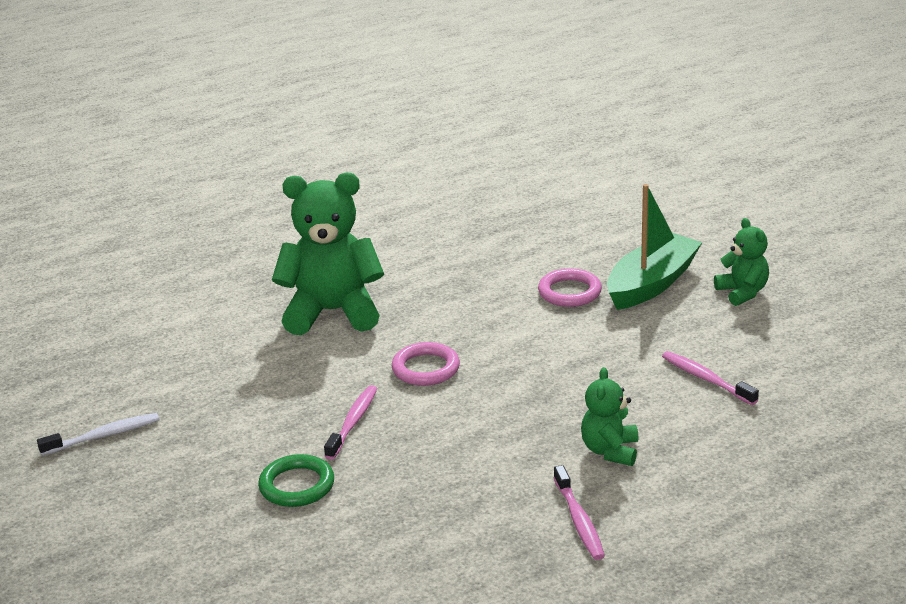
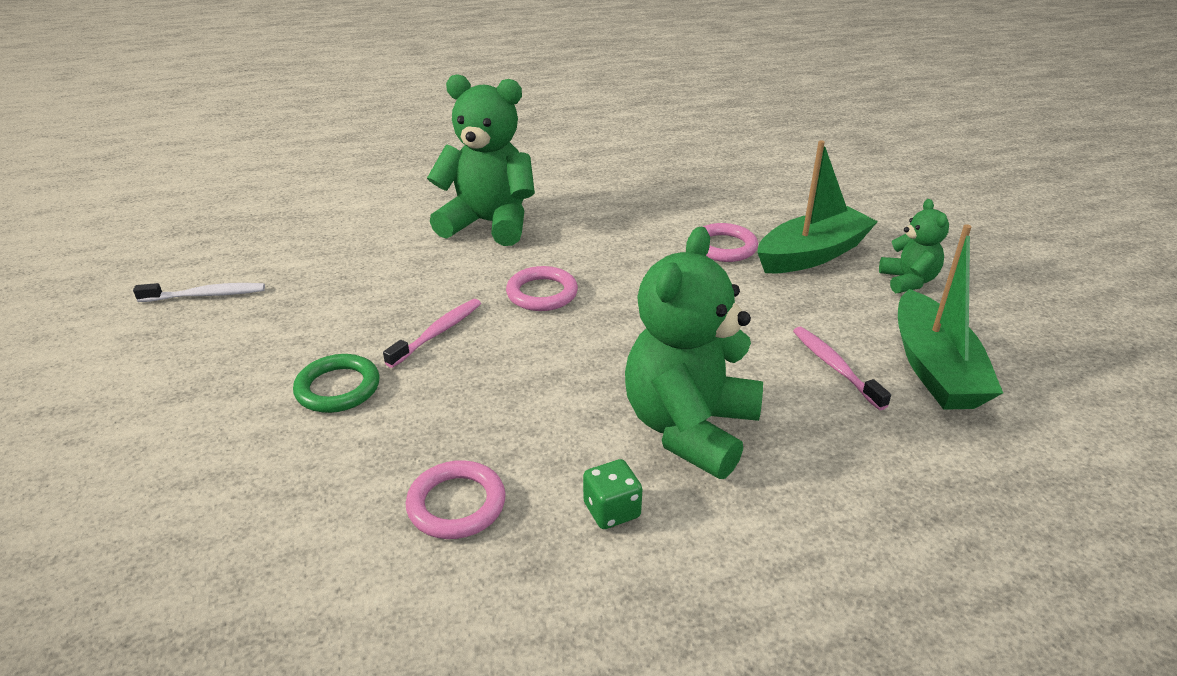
camera: 15 degrees right, 5 degrees up
(457, 544) = (456, 504): none -> pink ring
(579, 521) = (611, 510): pink toothbrush -> green dice
(610, 451) = (689, 428): green teddy bear -> green teddy bear, size x1.94
(784, 363) = (934, 368): none -> green boat

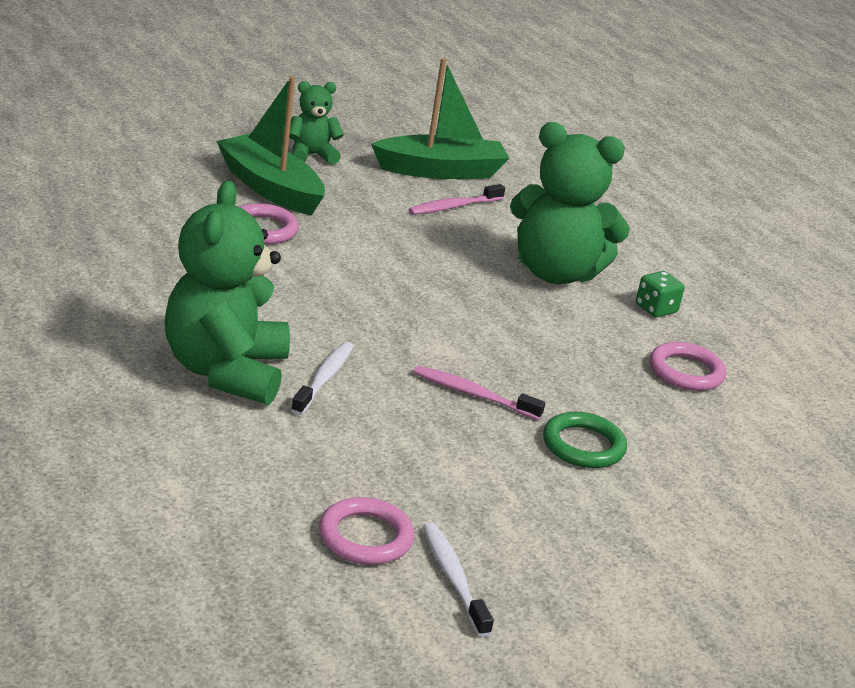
camera: 105 degrees left, 5 degrees down
(474, 262) = (324, 378): none -> white toothbrush
(542, 293) = (381, 334): pink ring -> pink ring (365, 537)

